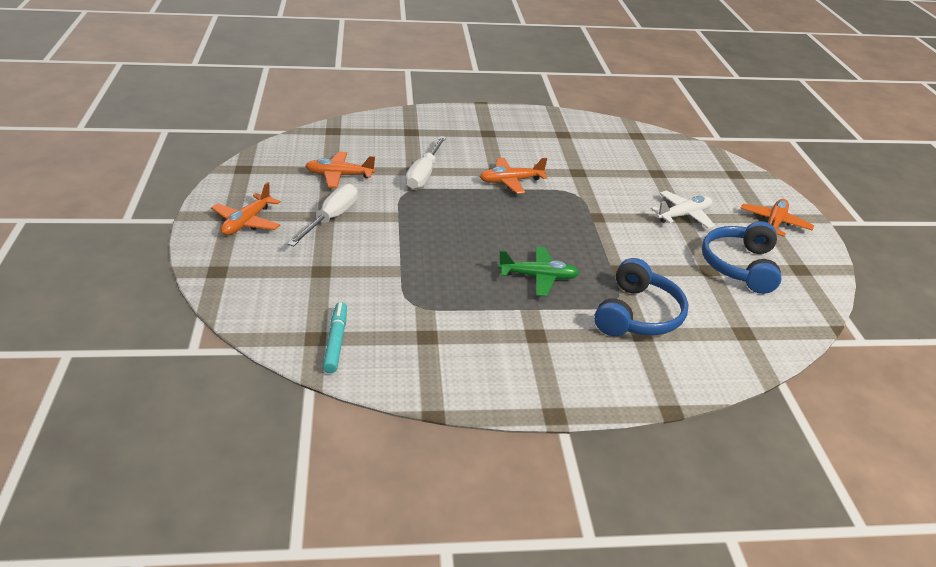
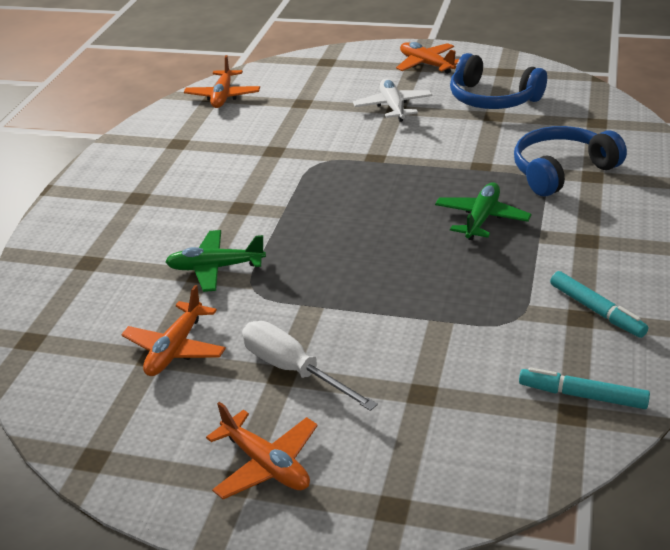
camera: 65 degrees left, 0 degrees up
(424, 174) = (215, 268): white screwdriver -> green plane
(439, 344) = (596, 310): none -> turquoise marker
(511, 181) = (270, 201): orange plane -> orange plane (223, 96)
(638, 315) = (561, 171): blue headphones -> blue headphones turned 75 degrees counterclockwise

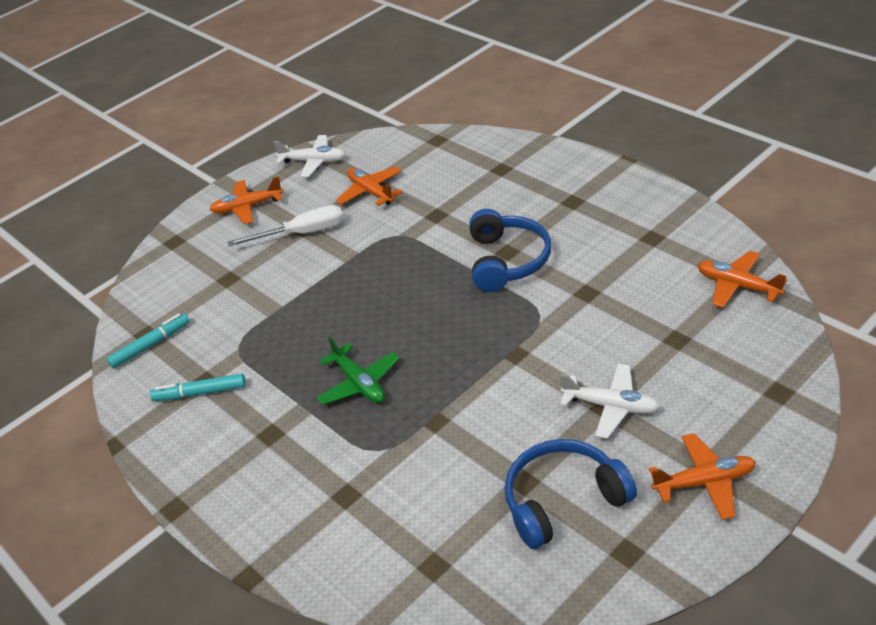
camera: 125 degrees right, 5 degrees up
(119, 448) = (313, 162): none -> white plane
(215, 268) = (438, 223): green plane -> none
(561, 171) = (375, 476): blue headphones -> blue headphones (507, 260)

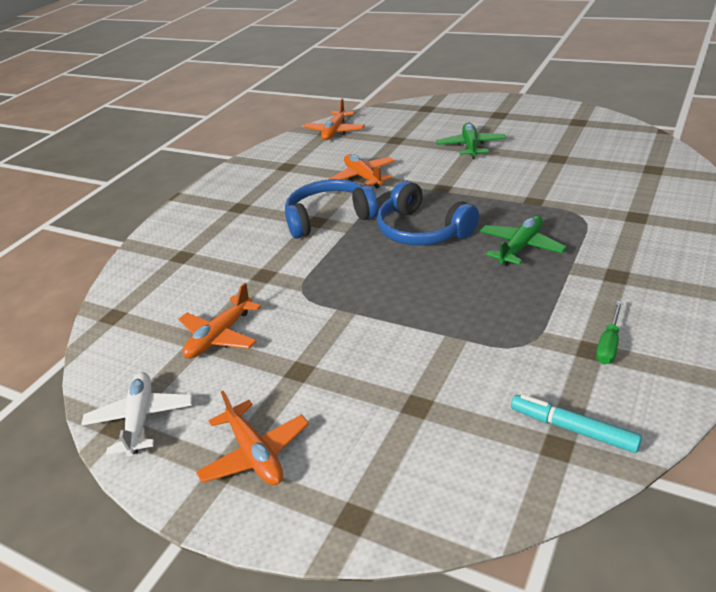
camera: 110 degrees left, 5 degrees down
(200, 393) = (609, 344): turquoise marker -> green screwdriver
(303, 233) = (310, 367): white screwdriver -> none
(563, 500) = (560, 144): blue headphones -> blue headphones (422, 230)
(611, 406) = (471, 146): white plane -> green plane
(704, 482) = (510, 113): orange plane -> orange plane (363, 177)

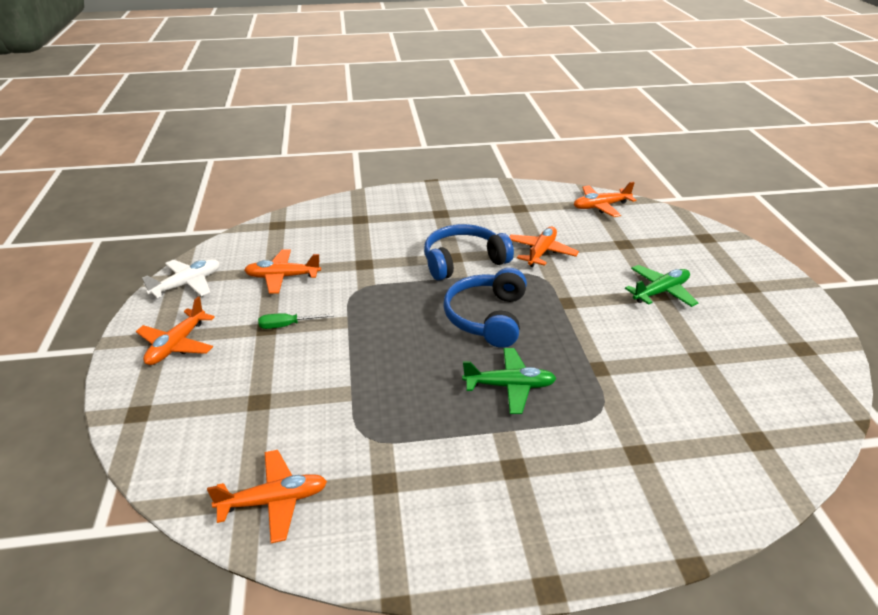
camera: 50 degrees right, 0 degrees up
(329, 218) = (463, 261): blue headphones -> blue headphones turned 60 degrees counterclockwise
(573, 429) = (274, 501): turquoise marker -> orange plane
(609, 344) = (399, 493): green screwdriver -> green screwdriver (287, 325)

